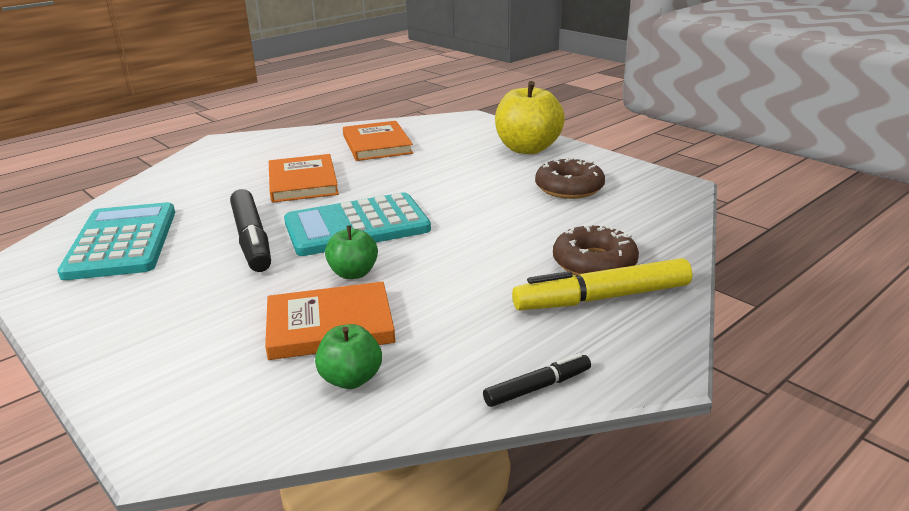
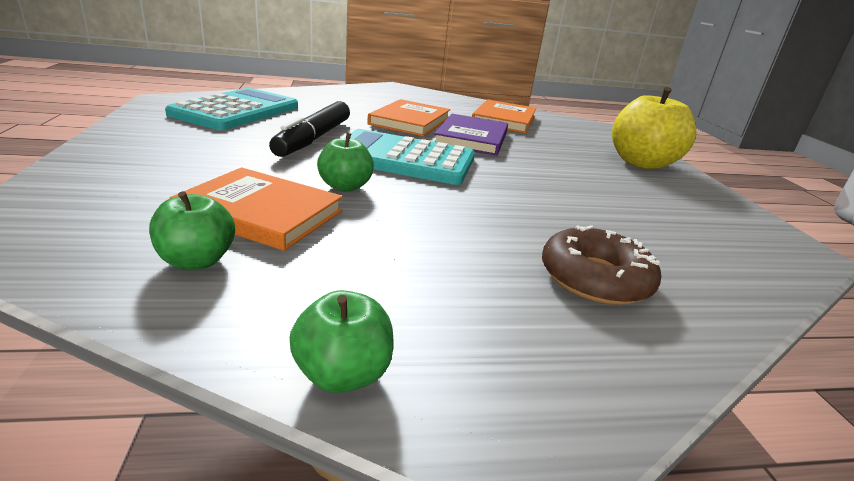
camera: 30 degrees right, 0 degrees up
(379, 179) = (472, 138): none -> purple book
(537, 387) = (343, 374): black marker -> green apple
(569, 188) = (649, 204): brown donut -> none
(602, 298) = (559, 318): yellow marker -> none

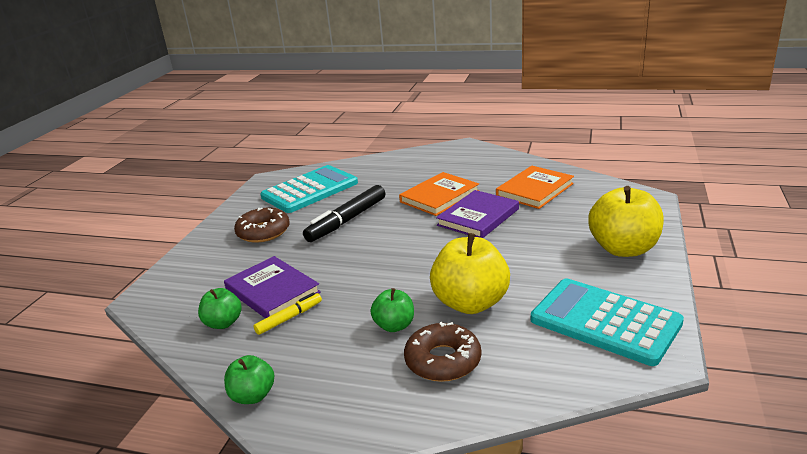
camera: 30 degrees right, 0 degrees up
(194, 148) = (263, 232): none -> brown donut
(260, 213) = (272, 291): orange book -> purple book
(317, 245) = (289, 318): none -> yellow marker
(345, 186) = (337, 270): green apple -> green apple (394, 326)
(403, 159) = (398, 243): turquoise calculator -> turquoise calculator (605, 321)
(554, 213) = (470, 303): none -> yellow apple

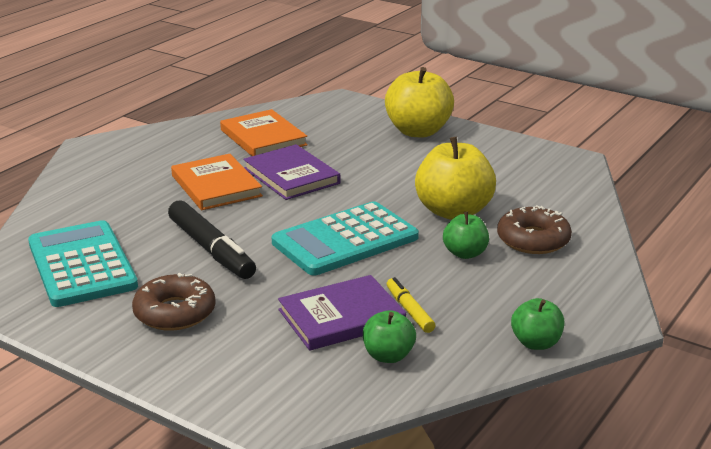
camera: 75 degrees left, 0 degrees up
(605, 321) = (519, 165): turquoise calculator -> turquoise calculator (345, 240)

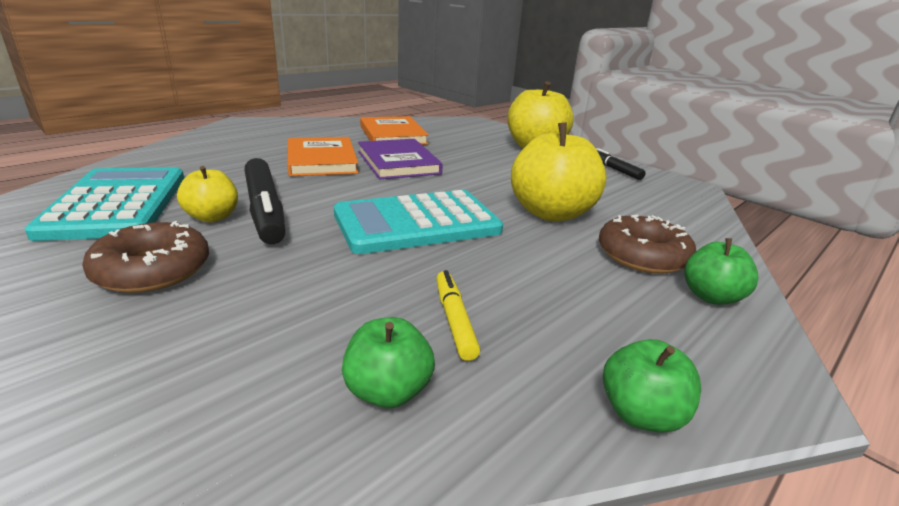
camera: 10 degrees right, 0 degrees up
(174, 263) = (213, 217): none -> yellow apple
(341, 317) = (355, 313): purple book -> none
(465, 253) = (553, 258): green apple -> green apple (711, 296)
(502, 148) = (614, 169): none -> black marker

